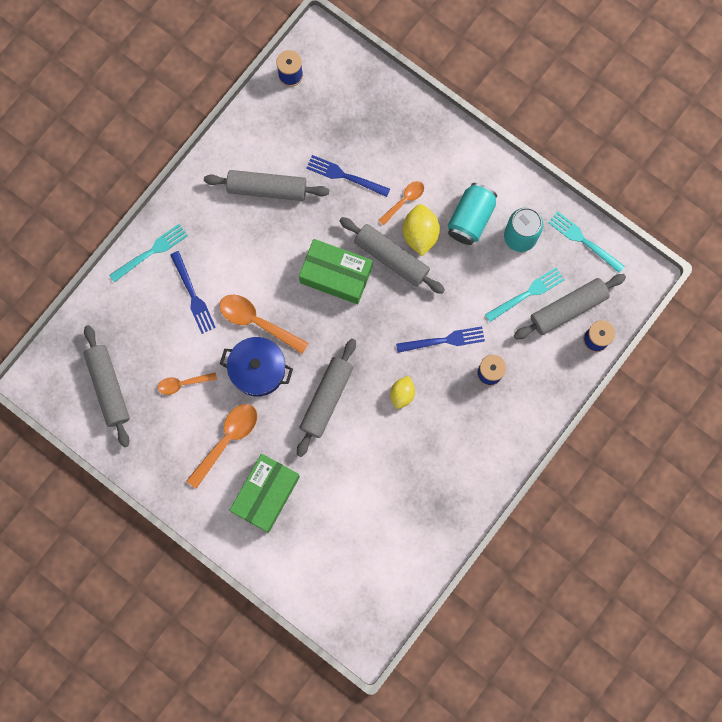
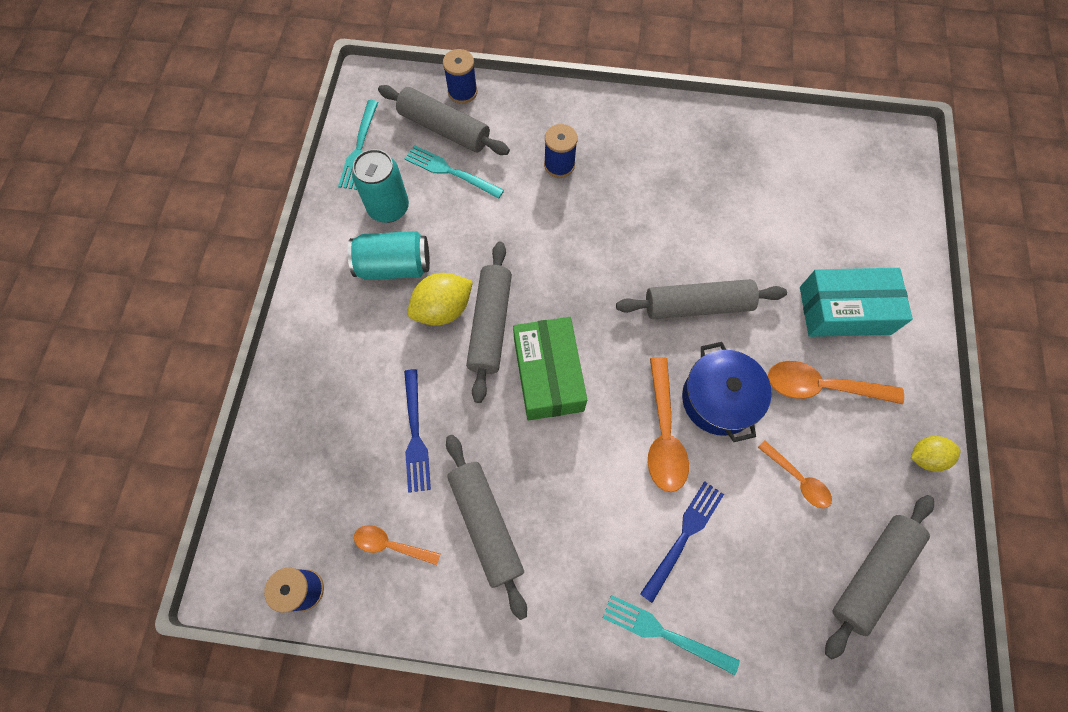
camera: 120 degrees left, 10 degrees down
(266, 494) = (844, 310): green box -> turquoise box
(402, 394) = (638, 233): yellow lemon -> yellow lemon (925, 457)
(404, 201) = (411, 348): orange spoon -> orange spoon (391, 545)
(444, 340) = (552, 223): blue fork -> none

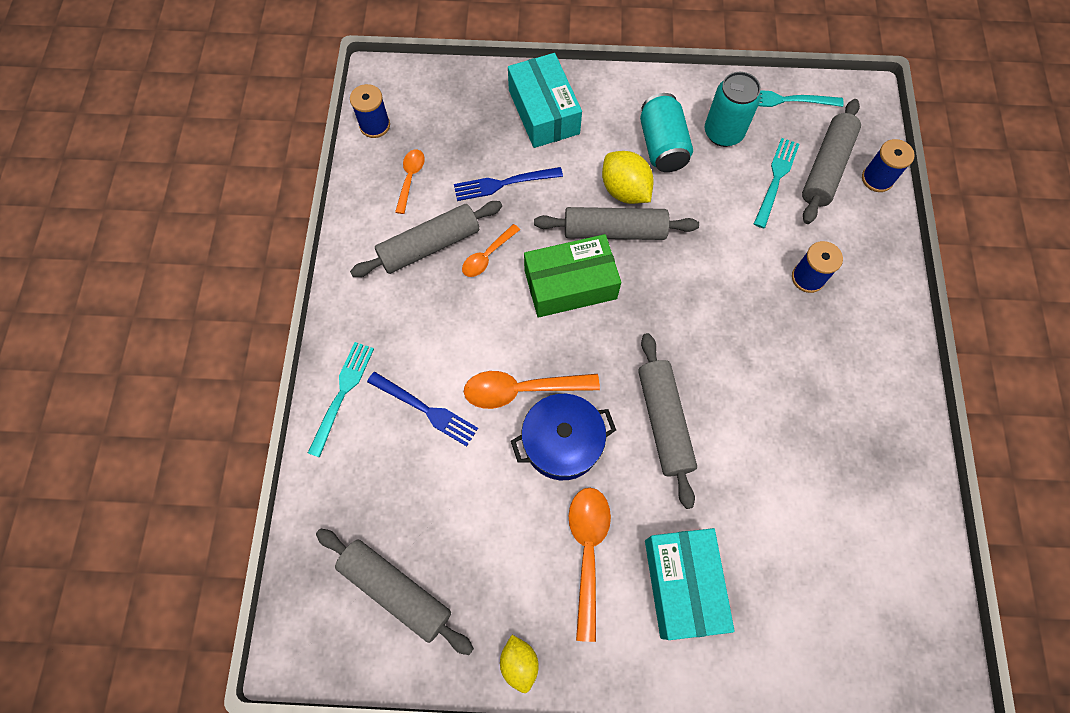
camera: 85 degrees right, 0 degrees up
(326, 382) = (543, 112): none -> turquoise box
(798, 479) = (486, 520): orange spoon -> orange spoon (487, 256)

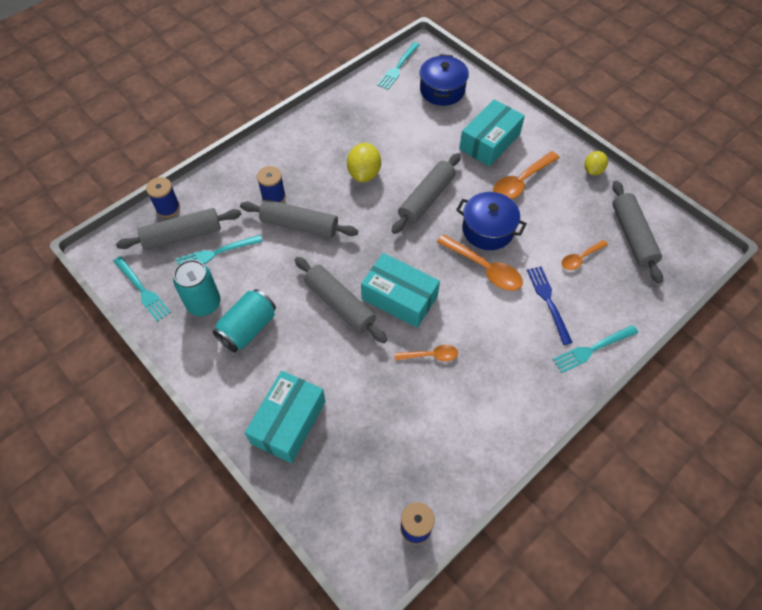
camera: 135 degrees left, 10 degrees down
(410, 178) = (429, 456): orange spoon -> orange spoon (580, 258)
(429, 246) = (461, 394): grey rolling pin -> grey rolling pin (299, 225)
(503, 184) = (372, 394): blue fork -> none
(570, 284) = (399, 297): green box -> turquoise box
(625, 190) = (304, 322): yellow lemon -> yellow lemon (364, 173)
(829, 621) = (442, 90): none -> blue pot
(926, 607) = (398, 68): none -> turquoise fork

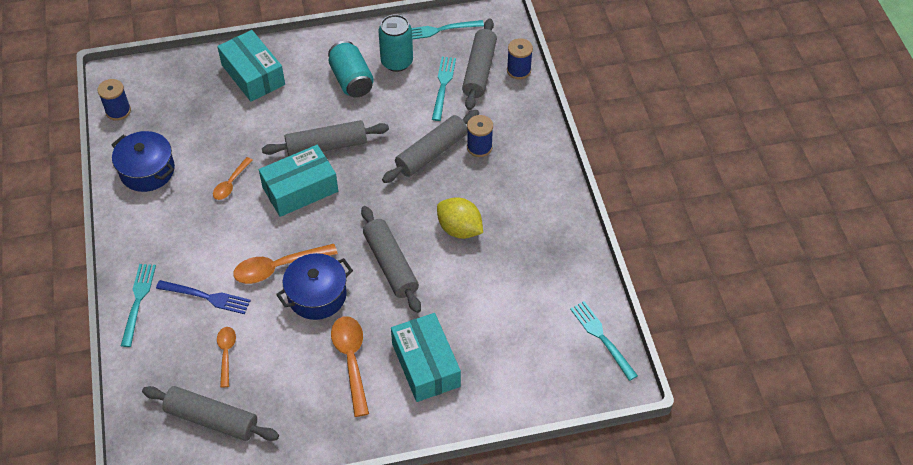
camera: 120 degrees right, 5 degrees down
(442, 90) = (535, 363): blue pot -> blue pot (147, 171)
(593, 170) = (316, 442): yellow lemon -> none

